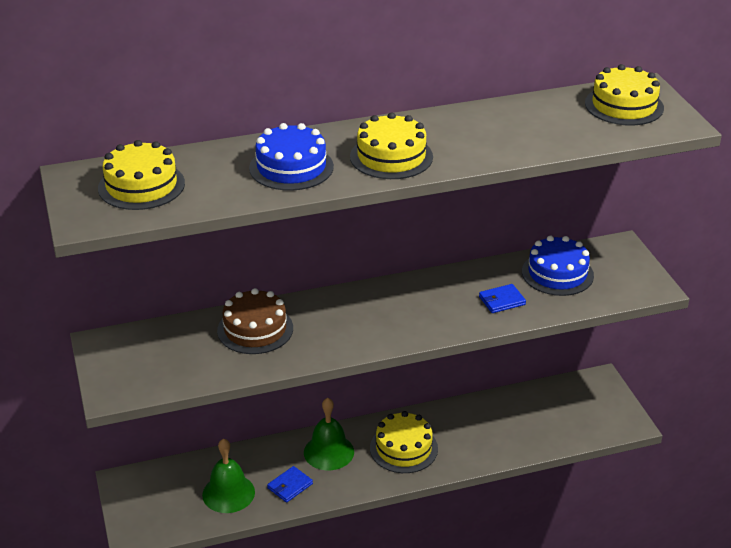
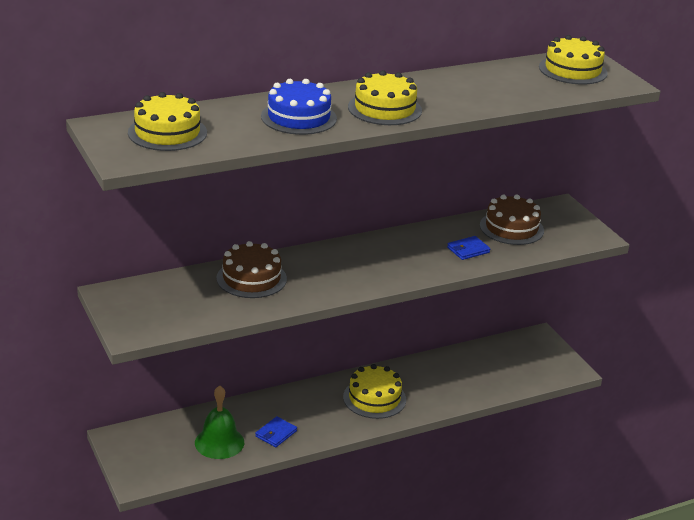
camera: 10 degrees left, 5 degrees down
(329, 452) = (306, 404): green bell -> none
(557, 273) = (511, 228): blue cake -> brown cake

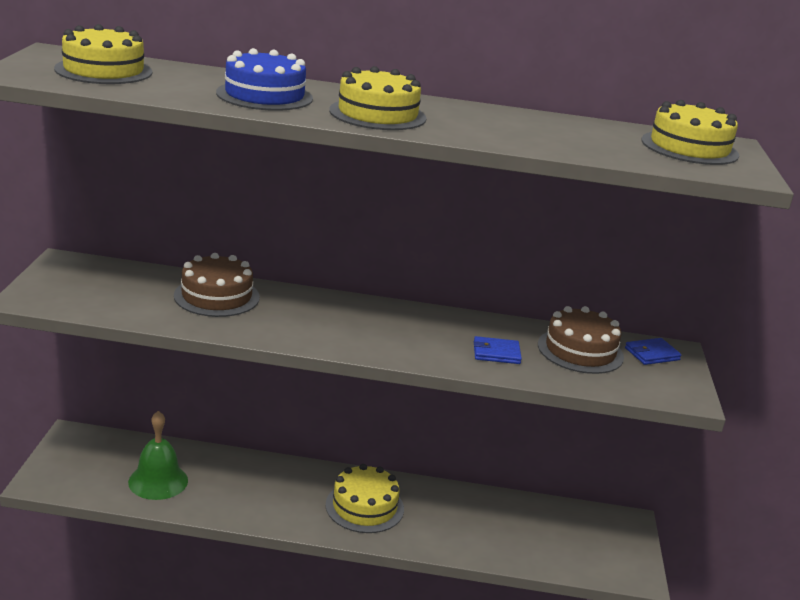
camera: 30 degrees right, 5 degrees down
(276, 434) = (222, 497): blue wallet -> blue wallet (652, 354)

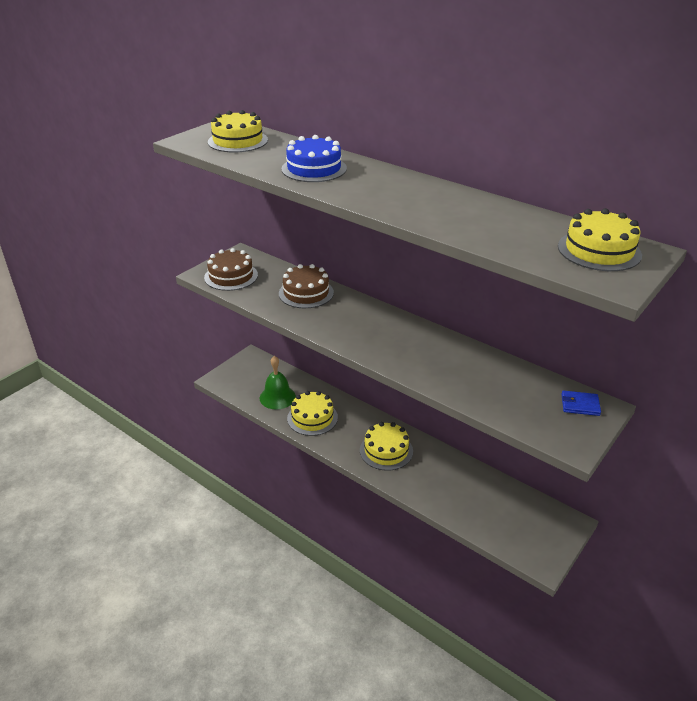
camera: 35 degrees right, 10 degrees up
(377, 114) = (373, 191): yellow cake -> yellow cake (312, 418)
(496, 353) = (454, 374): blue wallet -> none
(580, 351) = (521, 388): brown cake -> brown cake (231, 276)

